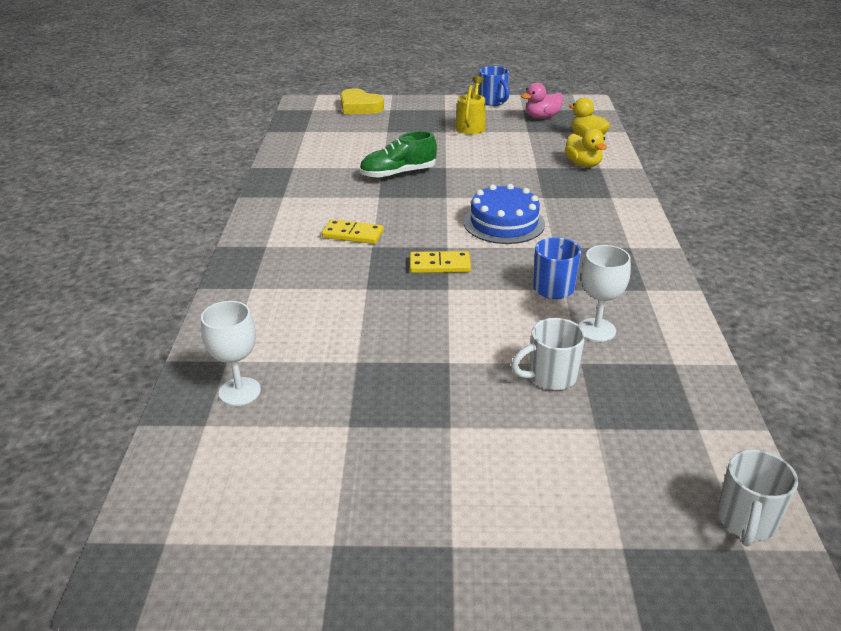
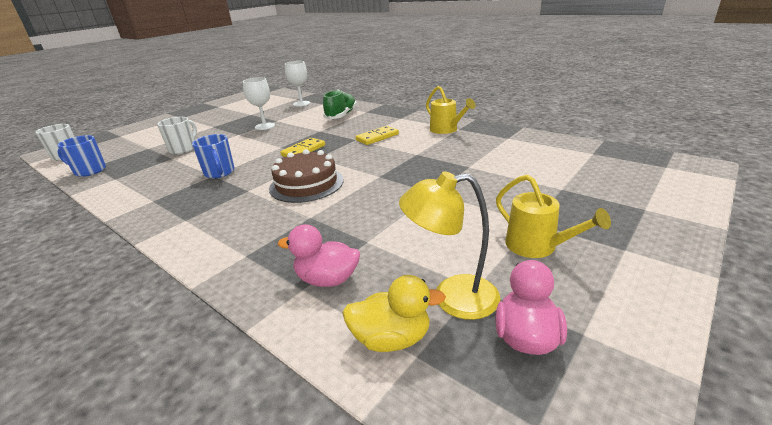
camera: 130 degrees right, 5 degrees down
(292, 202) = (446, 130): none -> yellow watering can
(359, 107) = (665, 192): yellow heart -> none
(398, 174) = (447, 169): green shoe -> green shoe (341, 115)
(493, 102) = (647, 315): blue mug -> blue mug (89, 171)
(504, 223) = (306, 184): blue cake -> brown cake
(543, 134) = (452, 297): none -> yellow lamp
(583, 164) = (327, 279): yellow duck -> pink duck
(596, 330) = (173, 170): white goblet -> white goblet (265, 126)

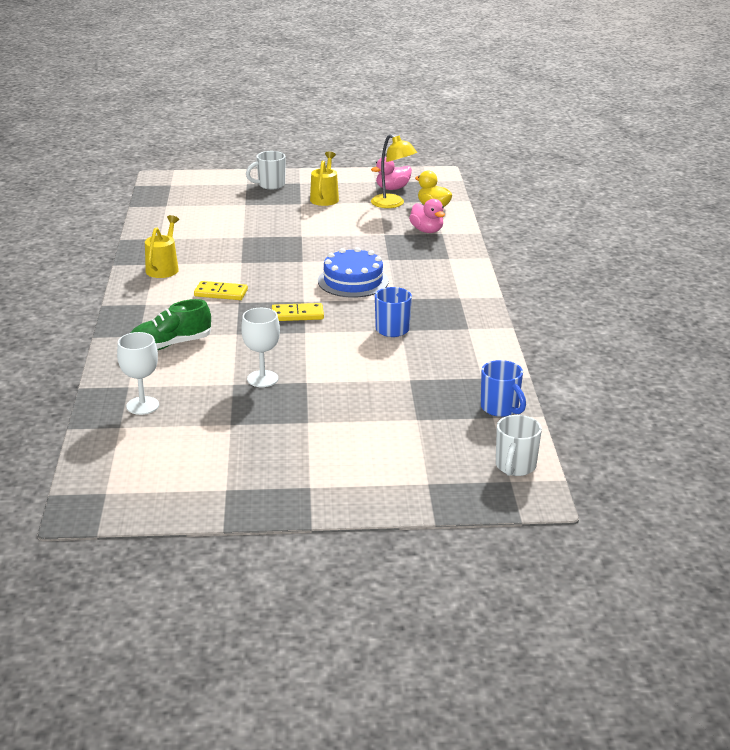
camera: 135 degrees left, 0 degrees up
(183, 149) = (385, 389): white mug -> white mug (270, 185)
(306, 184) = (353, 281): brown cake -> blue cake

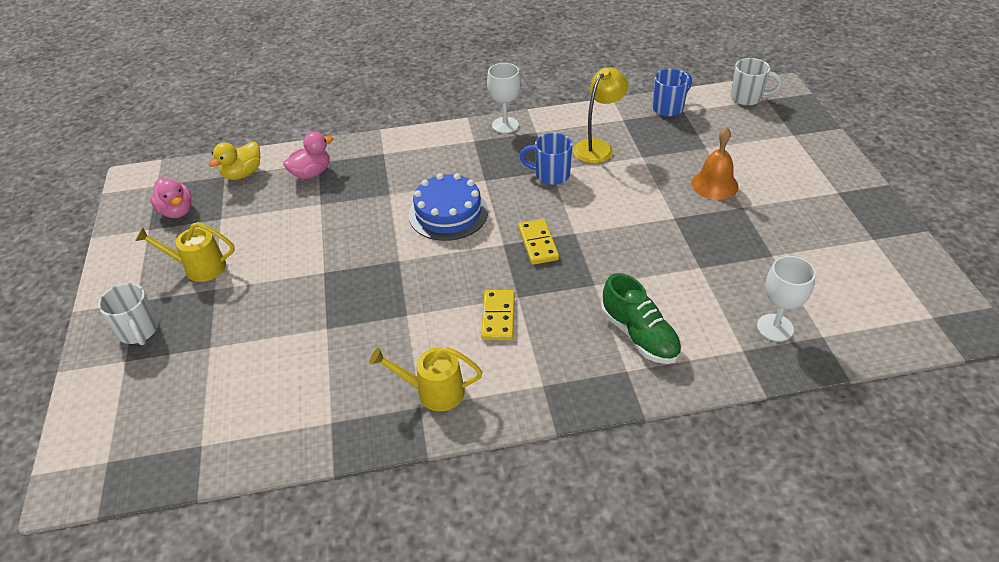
camera: 95 degrees left, 15 degrees up
(262, 379) = (681, 247): white goblet -> white goblet (505, 125)
(349, 412) = (714, 184): none -> orange bell
(392, 204) = (229, 206): yellow lamp -> yellow lamp (598, 147)

